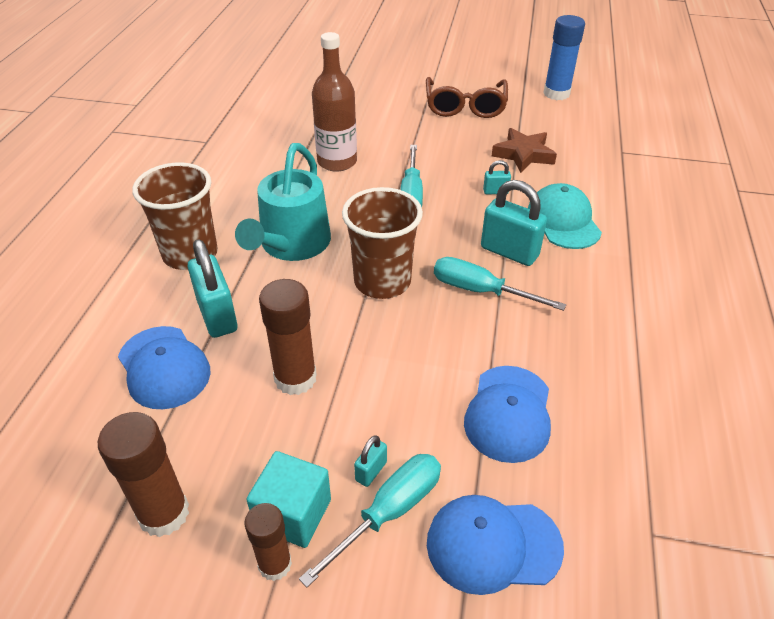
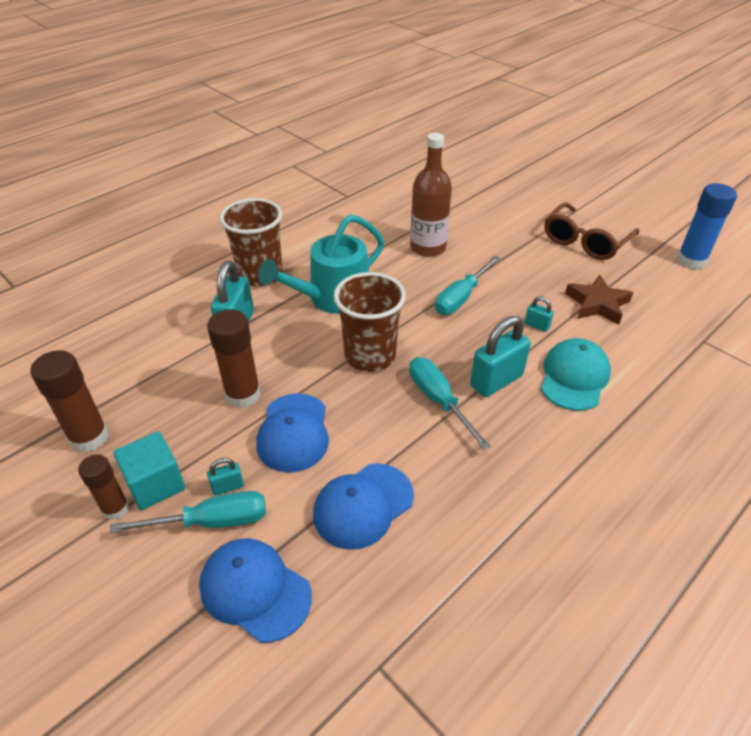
camera: 35 degrees right, 0 degrees up
(164, 367) = (174, 344): blue cap -> blue cap (293, 432)
(509, 252) = (496, 381): turquoise padlock -> turquoise padlock turned 75 degrees clockwise

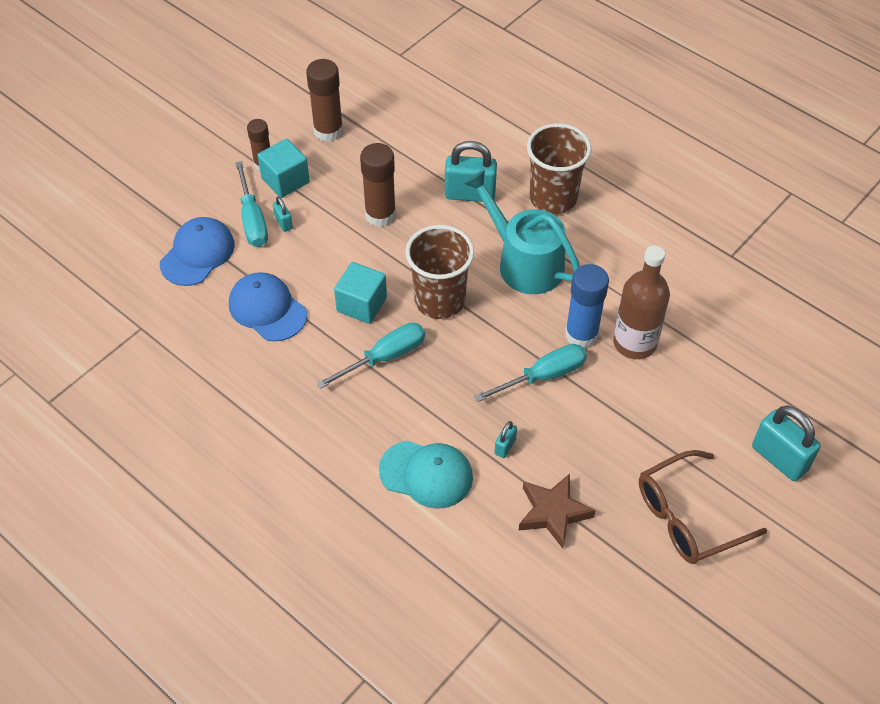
camera: 85 degrees right, 10 degrees up
(293, 432) = (340, 255): blue cap -> none
(367, 416) = (361, 304): none -> turquoise cube
(461, 297) = (543, 376): turquoise screwdriver -> turquoise screwdriver turned 120 degrees clockwise
(496, 381) = (415, 405): turquoise padlock -> turquoise padlock (779, 458)
(585, 241) = (688, 517): brown glasses -> brown glasses turned 60 degrees counterclockwise
(691, 261) = (668, 642): blue glue stick -> blue glue stick (581, 334)

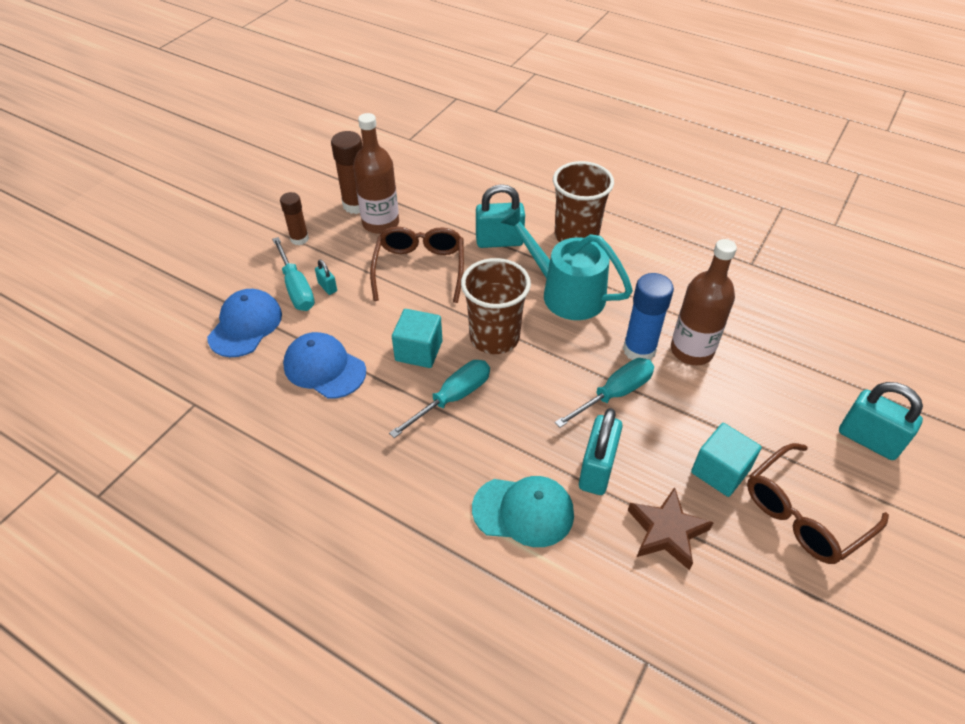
camera: 10 degrees left, 5 degrees down
(285, 180) = (323, 250): turquoise cube -> turquoise cube (720, 471)
(350, 156) = (380, 223): none -> brown bottle
(380, 215) = (420, 269): brown glue stick -> brown glasses
(505, 446) = (597, 469): turquoise padlock -> turquoise padlock, size x2.08

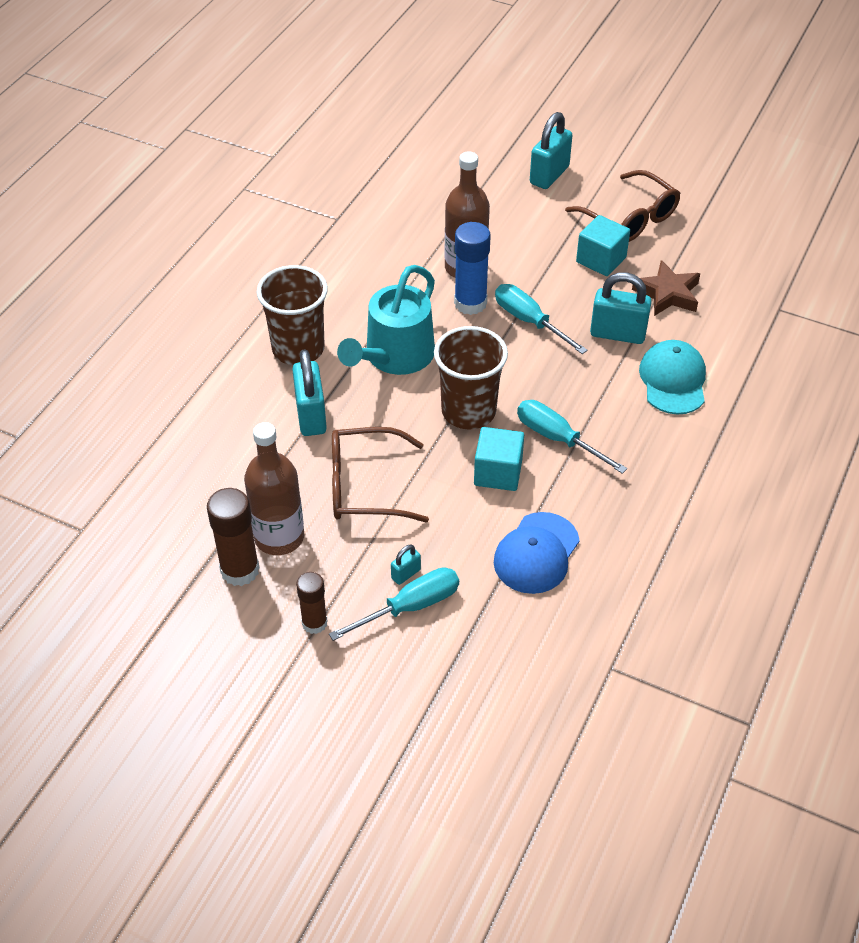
camera: 95 degrees left, 0 degrees up
(245, 325) = (482, 647): blue cap -> none

